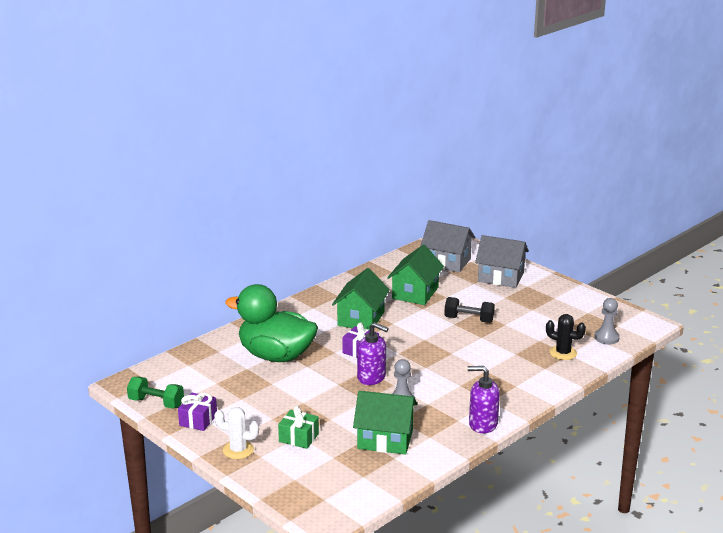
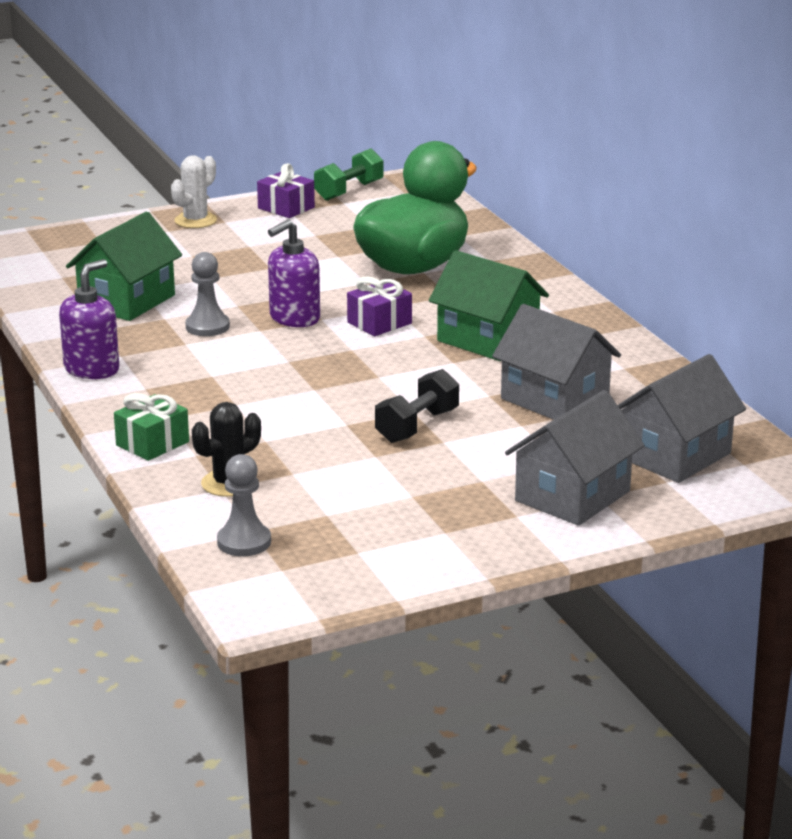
camera: 110 degrees right, 0 degrees up
(298, 437) = (187, 254): green gift -> green gift (152, 443)
(415, 293) = (554, 399): green house -> grey house

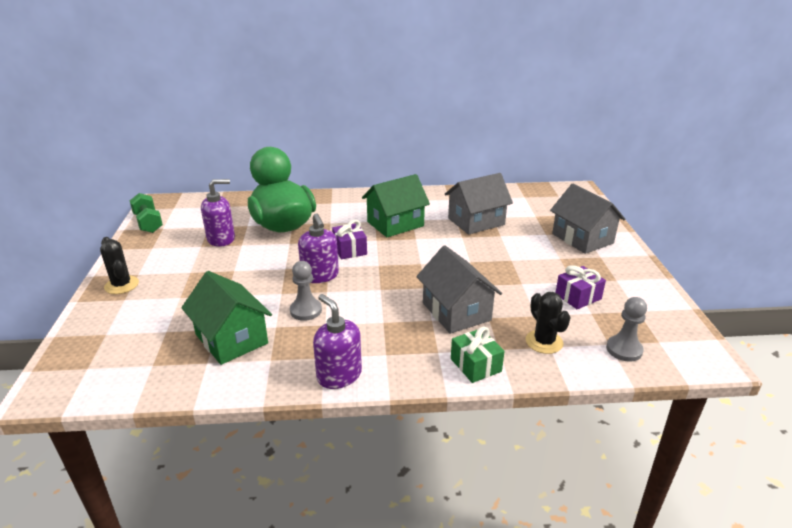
camera: 70 degrees left, 5 degrees up
(195, 221) = (121, 285): white cactus -> black cactus
(286, 208) = (146, 248): purple gift -> purple gift (578, 296)
(342, 241) = (221, 239): none -> purple soap dispenser
(417, 426) = (490, 264): black dumbbell -> none
(674, 455) = (546, 207): grey house -> grey house (456, 311)

